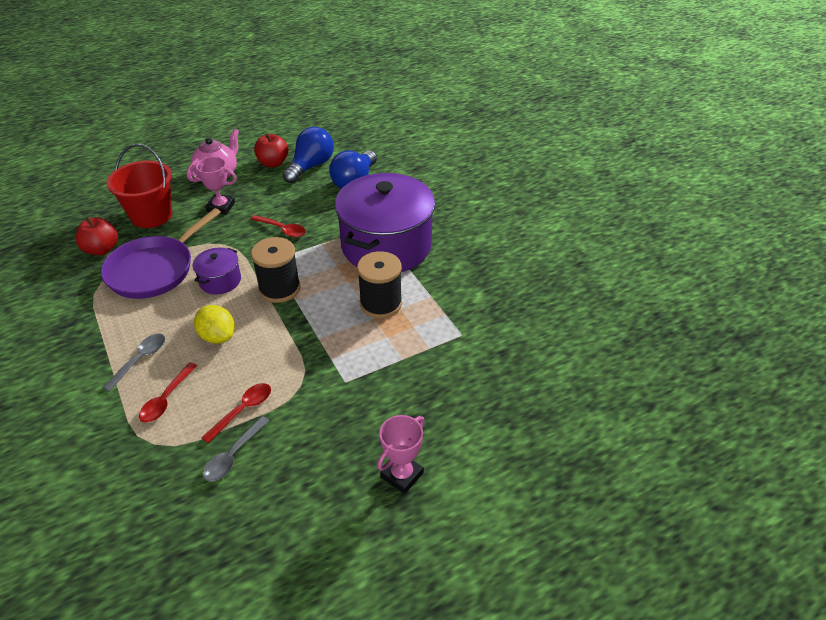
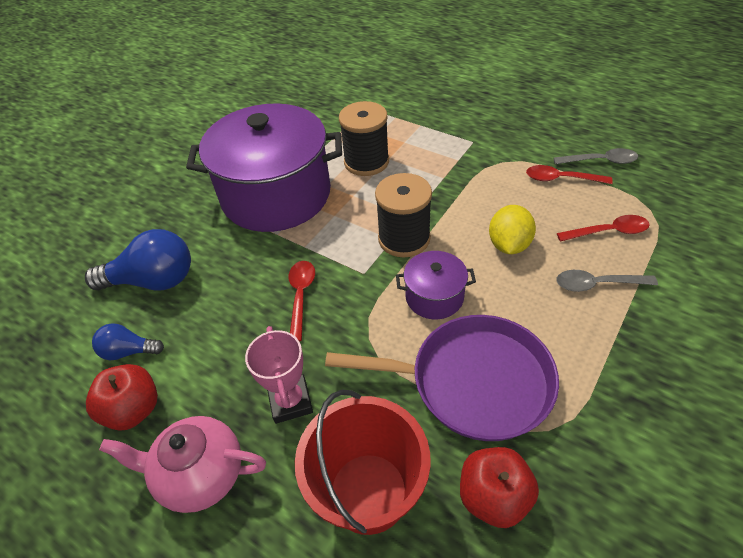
camera: 115 degrees left, 5 degrees up
(310, 166) = (129, 351): blue light bulb -> blue light bulb, size x0.55
(402, 475) = (518, 86): pink trophy -> none

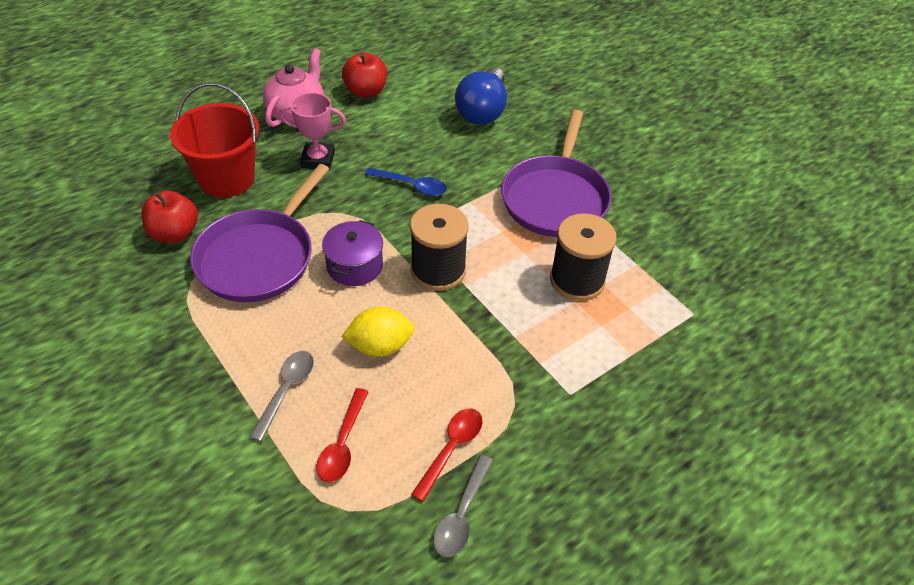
camera: 105 degrees right, 0 degrees up
(129, 351) = (417, 93): blue light bulb -> none
(276, 195) = (555, 198): purple pot -> purple pan
(301, 296) = (411, 186): red spoon -> blue spoon
(509, 245) = (380, 346): yellow lemon -> yellow lemon turned 45 degrees counterclockwise

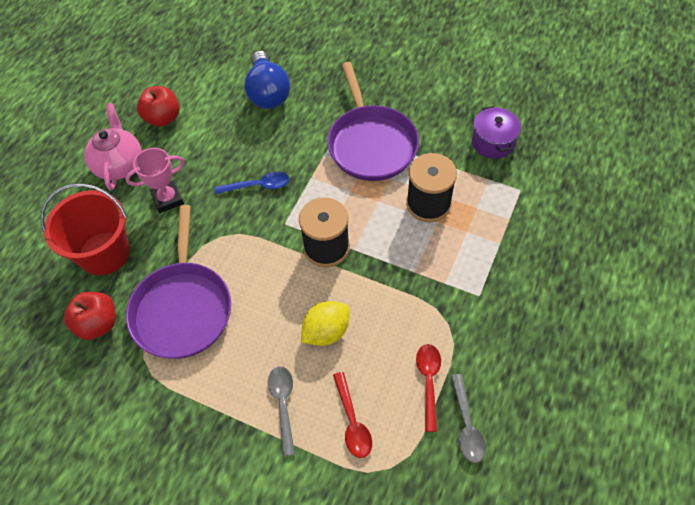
camera: 25 degrees left, 10 degrees up
(354, 266) = (262, 276): purple pot -> purple pot (493, 142)

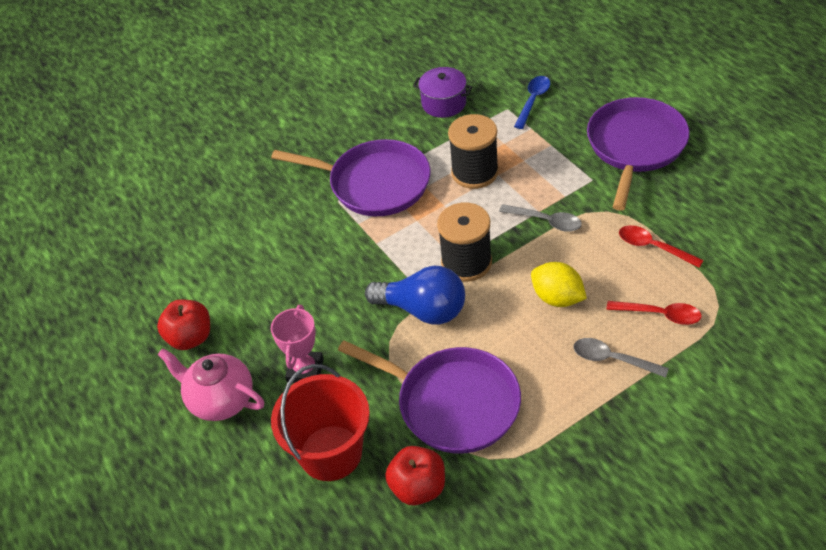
camera: 55 degrees left, 10 degrees down
(258, 186) = (352, 288): blue spoon -> blue spoon (533, 101)
(268, 93) = (240, 236): blue light bulb -> blue light bulb (423, 310)
(326, 331) = (557, 298): yellow lemon -> yellow lemon turned 45 degrees counterclockwise
(466, 425) = (708, 239): grey spoon -> grey spoon (546, 221)
(545, 311) = (635, 146): none -> purple pan

